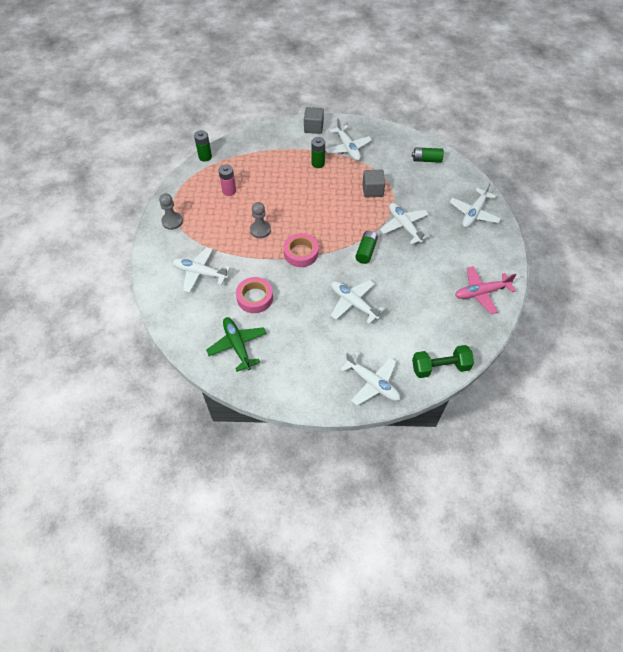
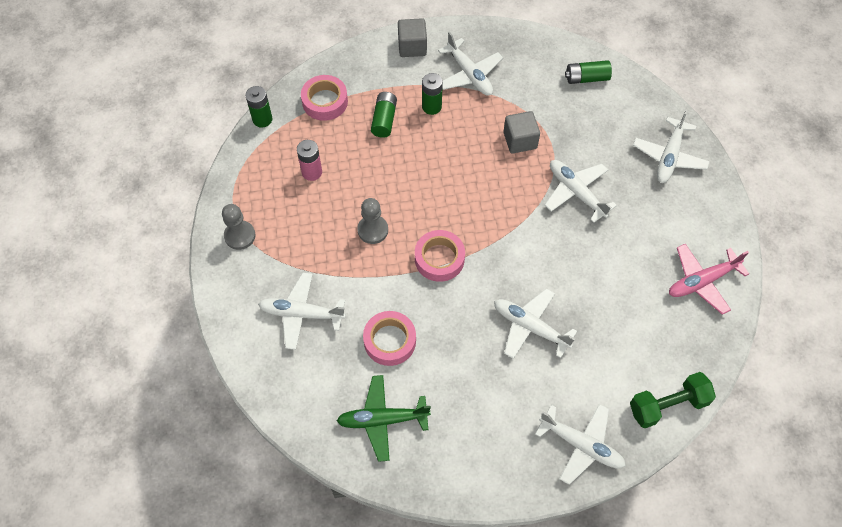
camera: 10 degrees left, 5 degrees up
(237, 345) = (382, 420): green plane -> green plane turned 60 degrees counterclockwise
(248, 152) = (325, 101): none -> pink tape
(366, 251) = (531, 241): green battery -> green battery (384, 120)

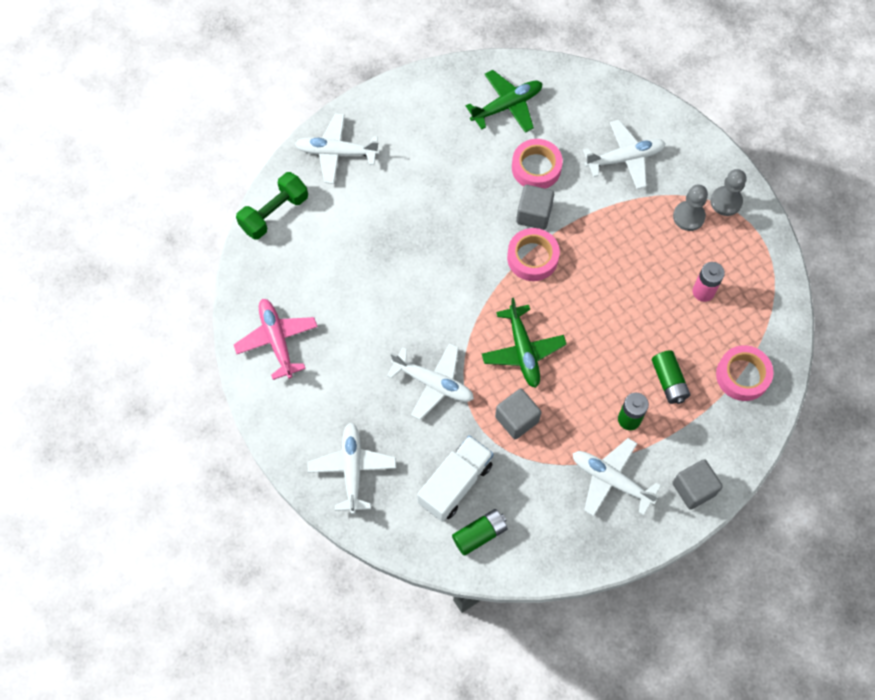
camera: 155 degrees right, 5 degrees up
(262, 119) = (790, 327): green battery -> none
(373, 230) = (609, 259): grey pawn -> grey pawn (688, 216)
(417, 297) = (534, 214): none -> grey cube
(488, 187) = (523, 351): none -> green plane
(530, 327) = (420, 230): white plane -> none
(590, 116) = (455, 484): none -> white truck
(702, 281) = (277, 340): pink plane -> pink plane turned 60 degrees counterclockwise

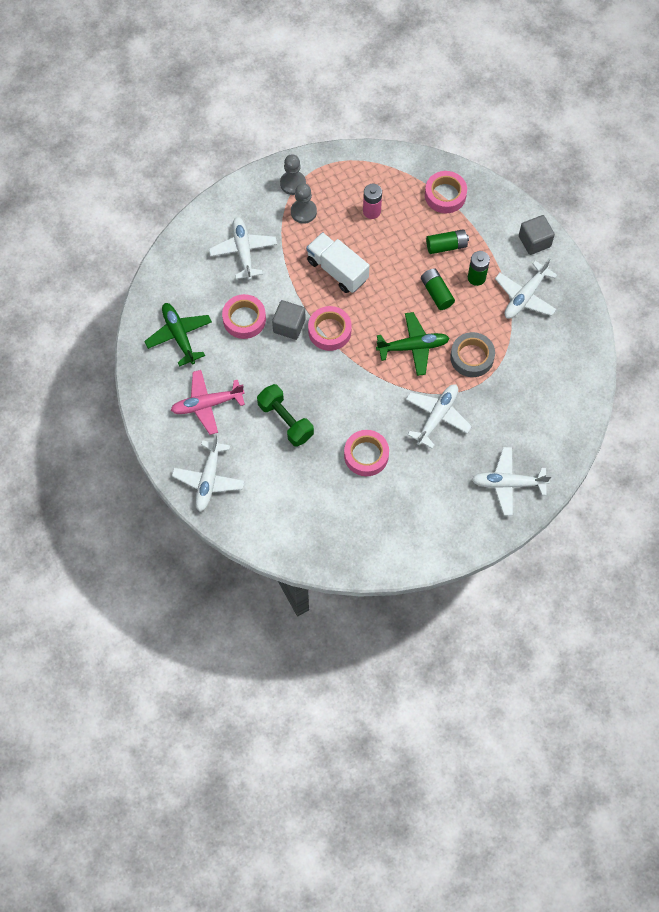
camera: 85 degrees left, 0 degrees up
(274, 213) = (265, 535): green dumbbell -> green dumbbell (285, 420)
(277, 340) = (389, 538): pink plane -> pink plane (207, 404)
(377, 308) = (366, 455): none -> pink tape
(455, 484) = (524, 407): white truck -> white truck (337, 270)
(479, 534) = (565, 393): green battery -> green battery (436, 293)
(517, 419) = (472, 357): grey cube -> grey tape

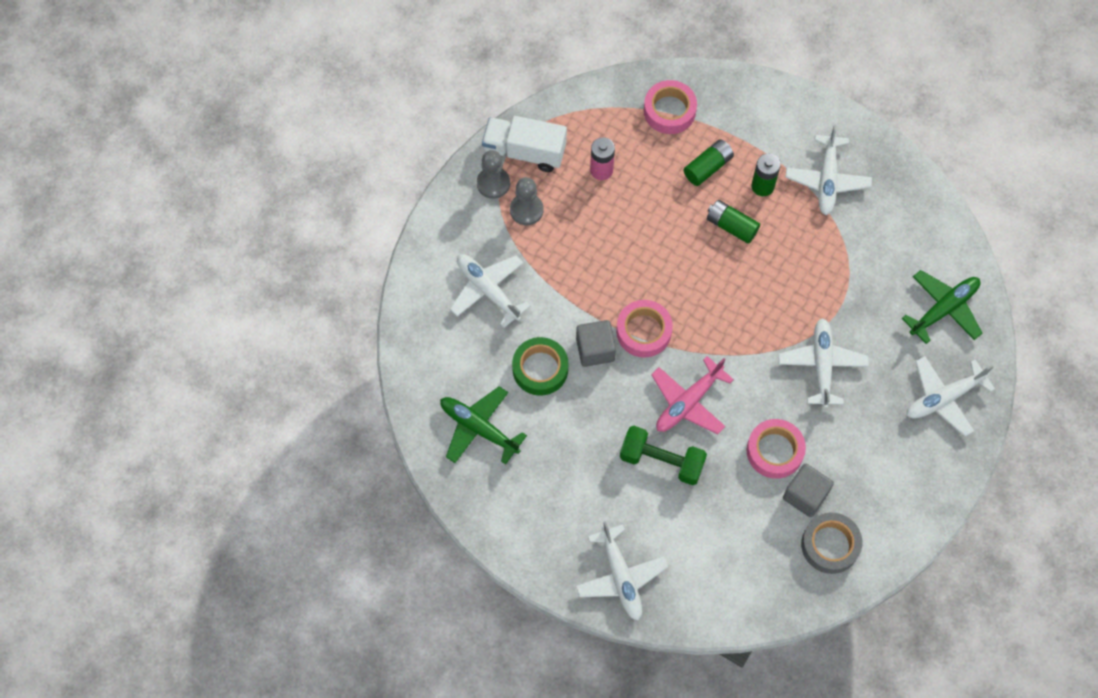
camera: 30 degrees left, 0 degrees up
(207, 404) = (562, 491): pink plane -> pink plane (688, 402)
(244, 319) = (540, 369): pink tape -> green tape
(337, 270) = (607, 257): white truck -> white truck (524, 152)
(413, 347) = (746, 300): green plane -> green plane (944, 309)
(472, 357) = (815, 278): grey tape -> grey tape (830, 545)
(534, 241) = (797, 113): grey cube -> grey cube (805, 495)

